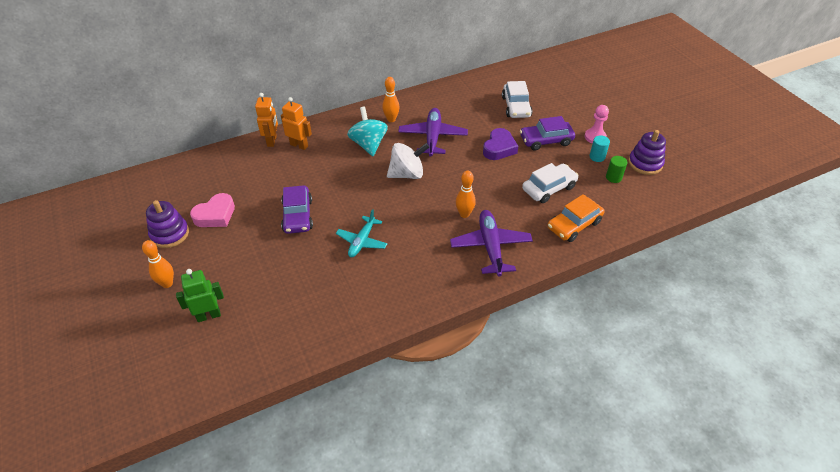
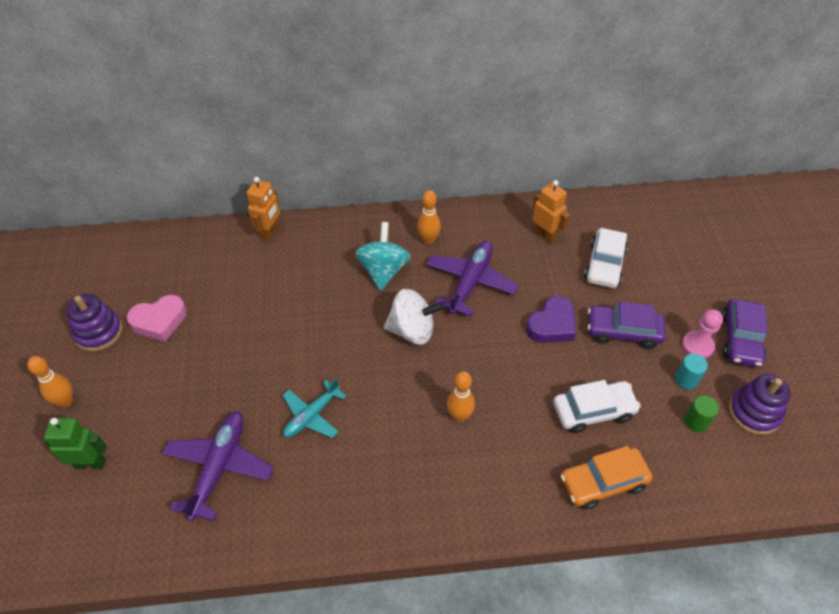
camera: 20 degrees right, 5 degrees up
(297, 216) = (252, 352): purple car -> purple car (740, 339)
(299, 145) = (298, 248): orange robot -> orange robot (545, 235)
(490, 247) = (472, 479): purple plane -> purple plane (219, 467)

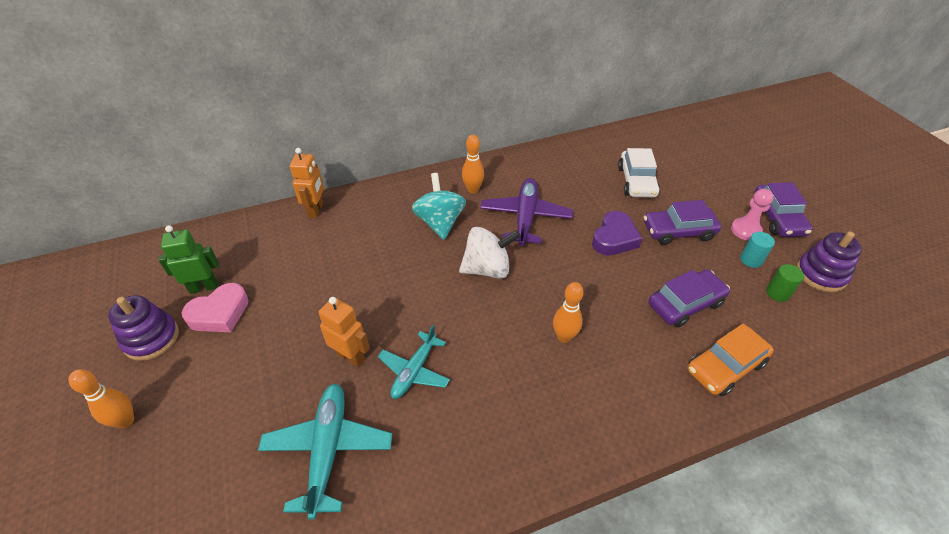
camera: 15 degrees left, 5 degrees down
(90, 463) = (170, 484): green robot -> green robot (204, 287)
(219, 467) = (328, 449): purple plane -> turquoise plane
(545, 235) = (575, 168): orange robot -> orange robot (351, 356)
(593, 411) = (685, 304): white car -> purple car

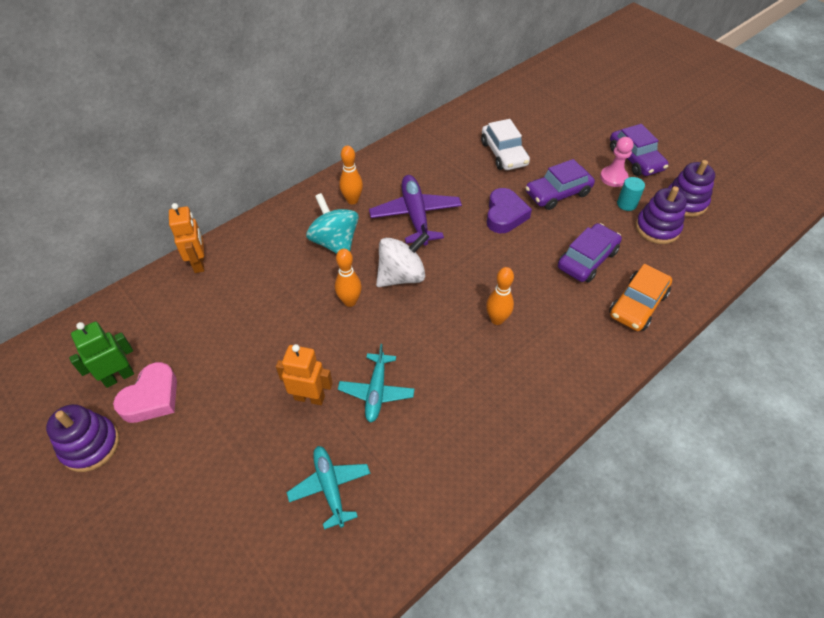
camera: 20 degrees left, 5 degrees up
(126, 421) = (110, 531): orange bowling pin -> orange bowling pin (350, 301)
(328, 449) = (330, 487): turquoise plane -> turquoise plane, size x0.67
(777, 293) = (657, 228): green cylinder -> purple stacking toy

